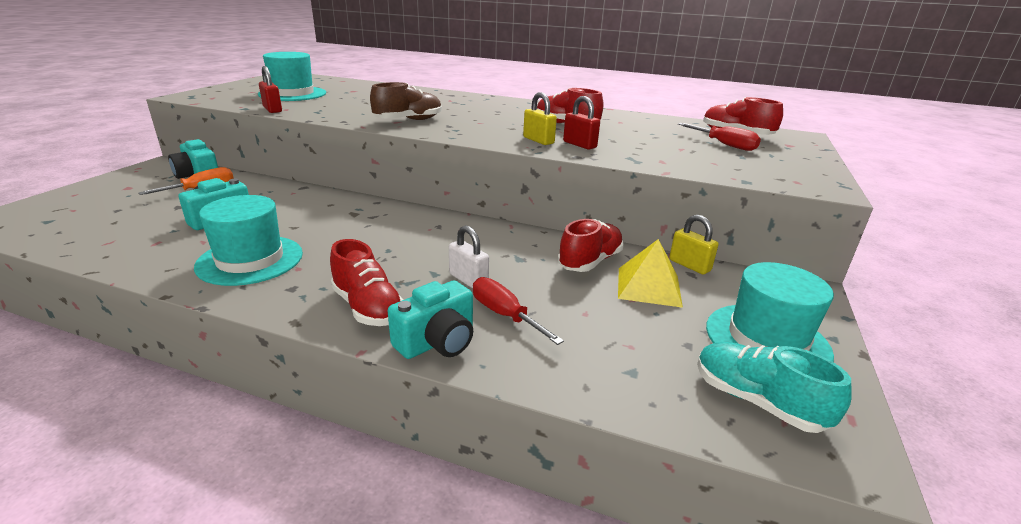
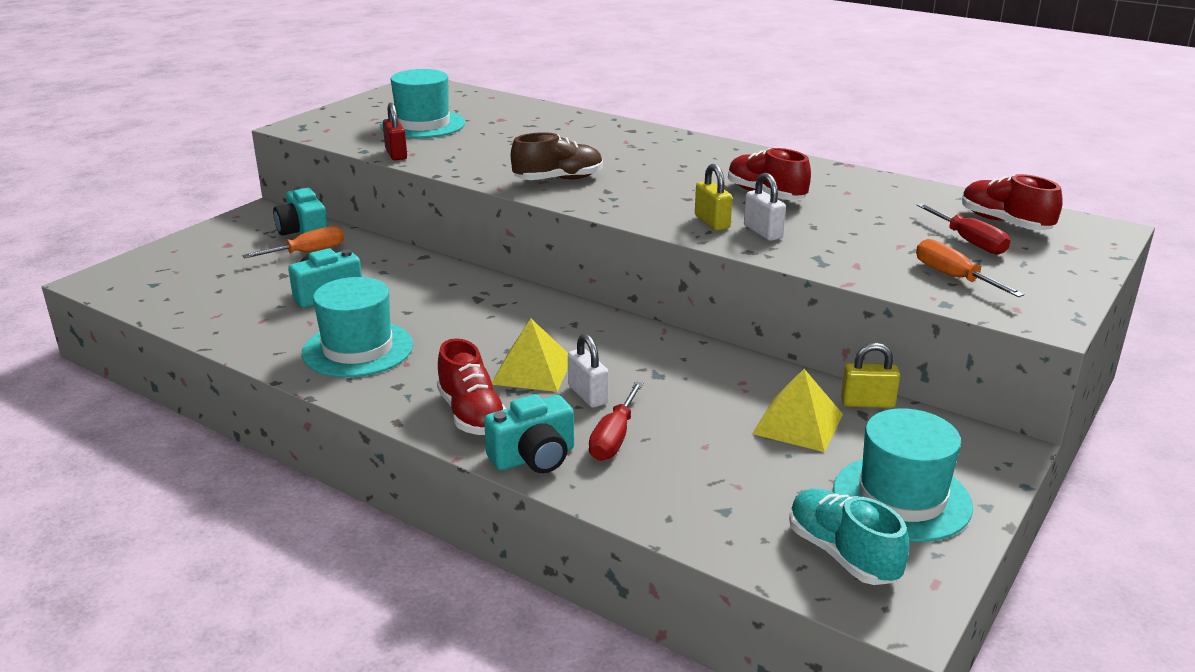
camera: 15 degrees right, 0 degrees up
(414, 264) = (532, 370): none -> yellow pyramid
(505, 315) = (614, 438): red screwdriver -> red screwdriver turned 135 degrees counterclockwise
(579, 145) = (763, 232): red padlock -> white padlock
(590, 261) = (741, 386): red shoe -> none
(689, 265) = (867, 403): yellow padlock -> yellow padlock turned 60 degrees counterclockwise
(735, 165) = (953, 277): none -> orange screwdriver

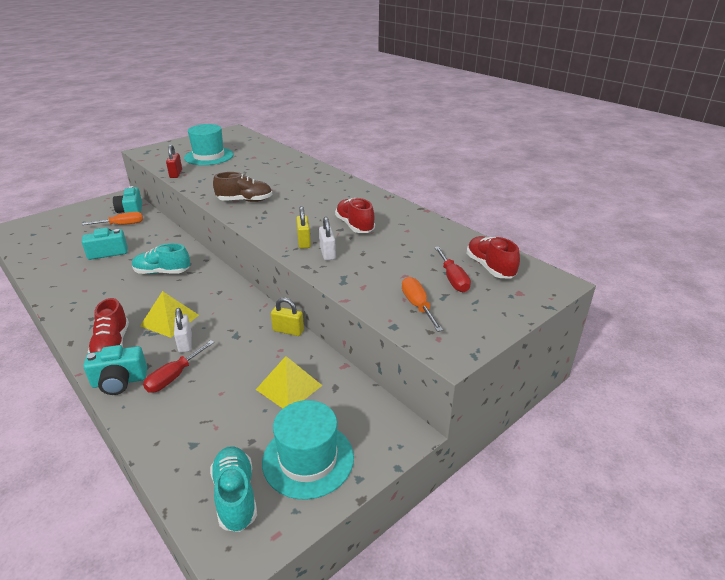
camera: 15 degrees right, 5 degrees up
(358, 349) = (92, 290): turquoise hat -> none
(452, 310) = (162, 272): none -> turquoise shoe
(867, 403) = (344, 379): yellow padlock -> yellow padlock (288, 330)

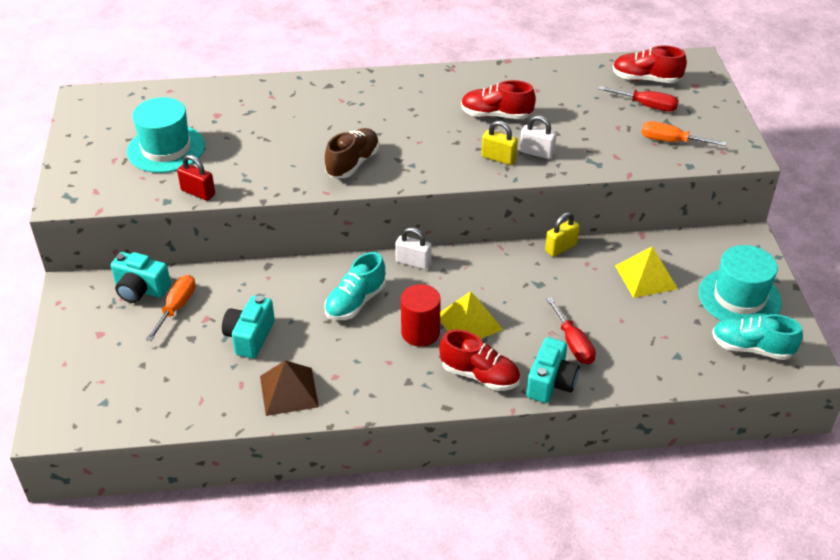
camera: 55 degrees left, 10 degrees up
(63, 280) = (289, 391): none -> brown pyramid
(146, 305) = (420, 332): none -> red cylinder
(185, 343) = (522, 321): white padlock -> white padlock (413, 262)

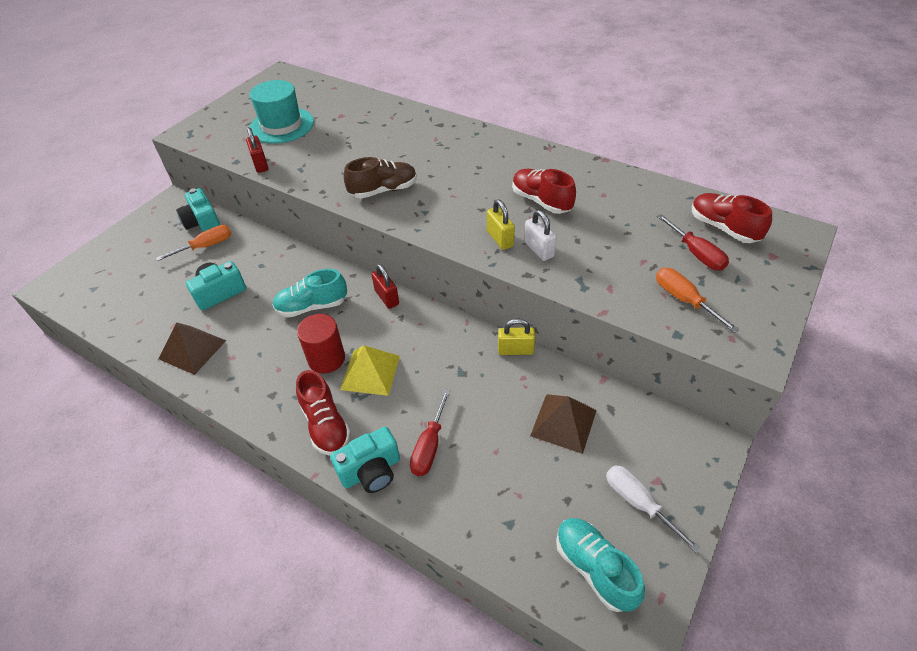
camera: 40 degrees right, 5 degrees up
(413, 262) = (387, 297): white padlock -> red padlock
(646, 277) = (563, 423): yellow pyramid -> brown pyramid
(739, 297) = (638, 503): turquoise hat -> white screwdriver

